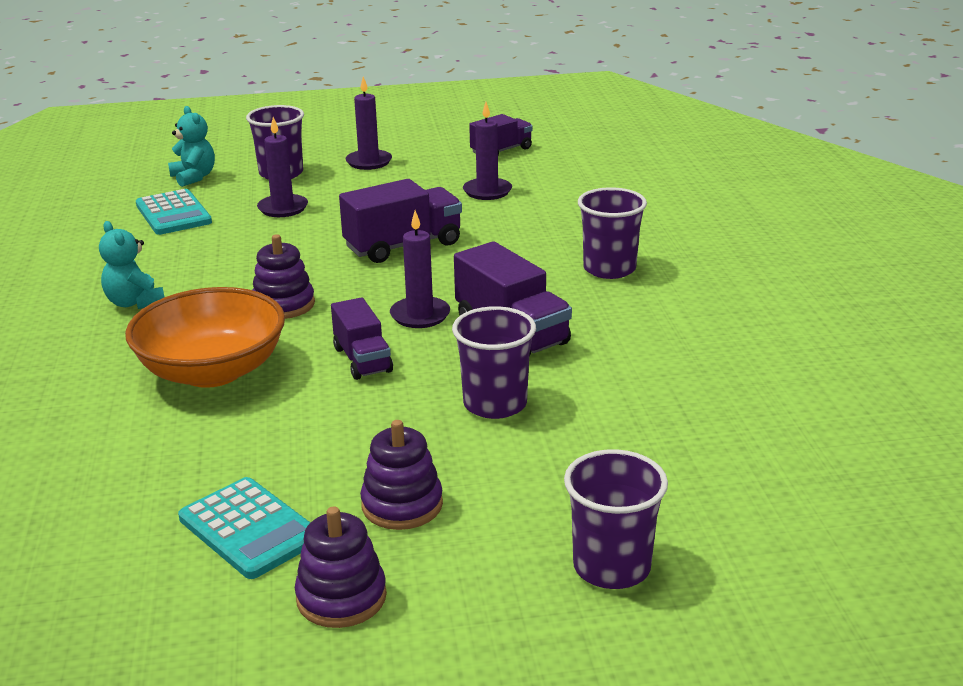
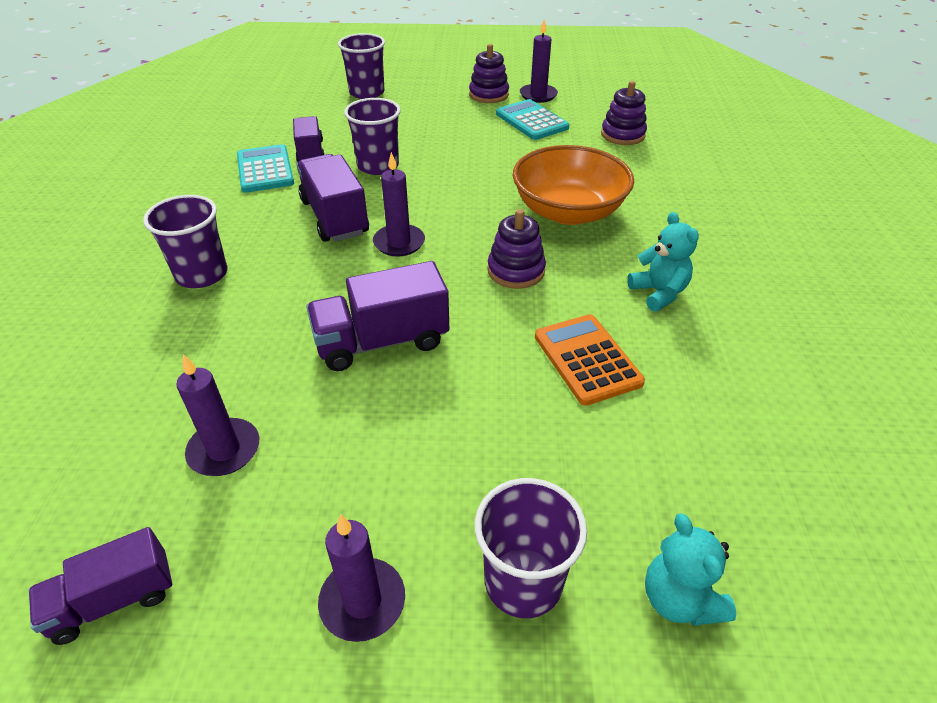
camera: 170 degrees left, 15 degrees up
(173, 214) = (676, 467): turquoise calculator -> turquoise calculator (265, 170)
(222, 253) = (587, 359): none -> orange calculator
(283, 208) = (518, 454): purple candle -> purple candle (538, 95)
(362, 360) = (456, 207): purple truck -> purple truck (310, 152)
(402, 505) = (453, 123): purple stacking toy -> purple stacking toy (622, 135)

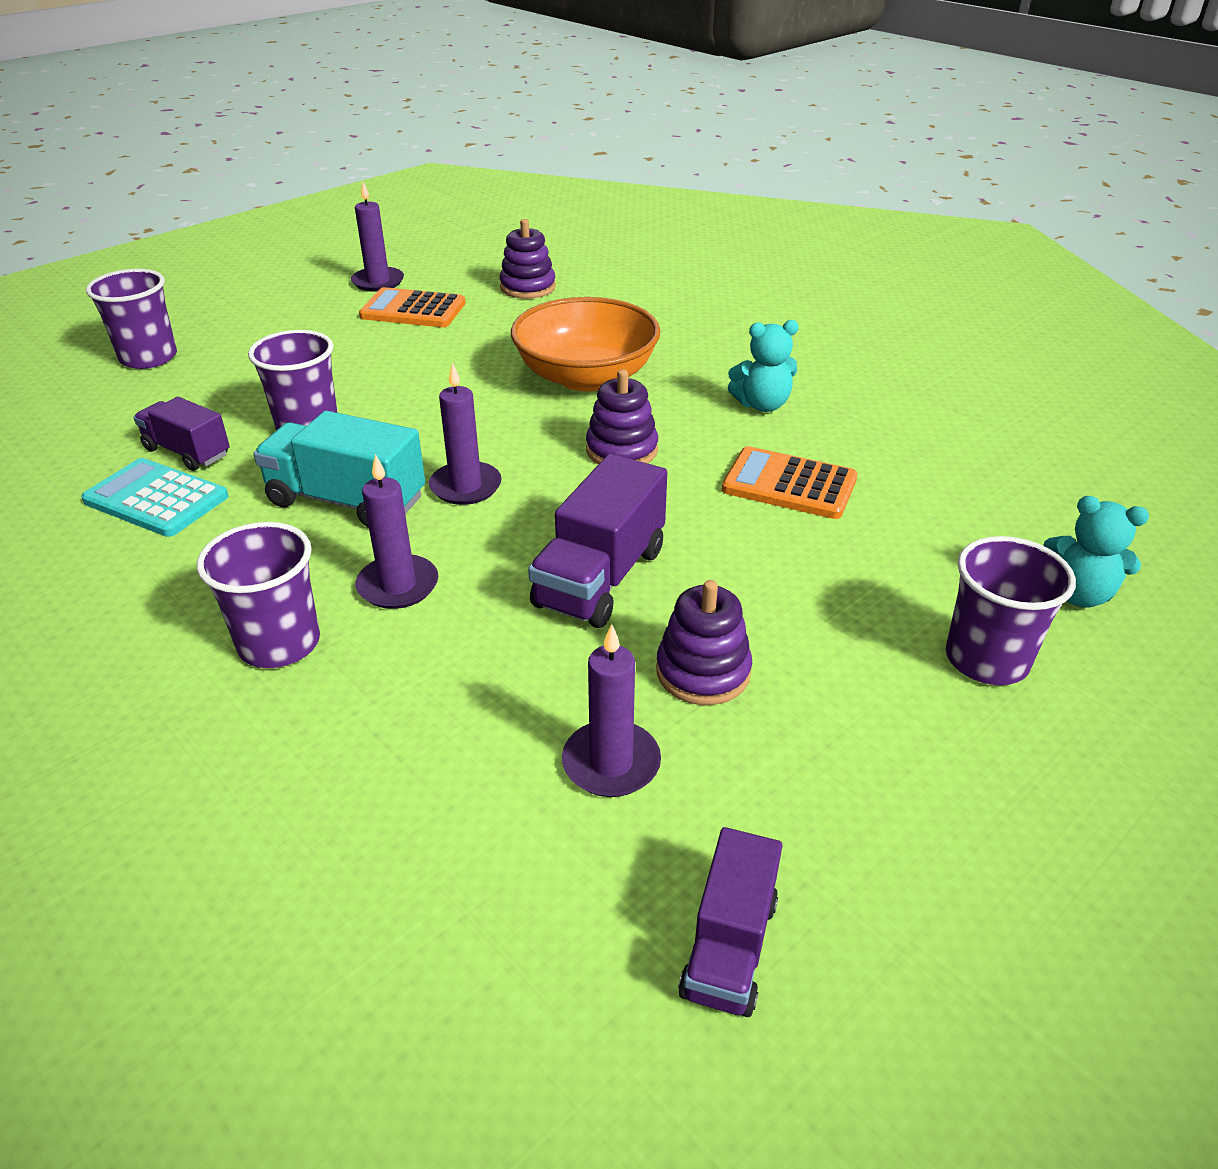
camera: 45 degrees left, 5 degrees down
(335, 217) = (347, 501): purple truck -> turquoise truck
(362, 601) = (914, 763): purple candle -> purple candle (398, 585)
(489, 95) = (318, 302): purple stacking toy -> purple stacking toy (703, 672)
(531, 121) = (413, 310): turquoise calculator -> orange calculator
(658, 293) = (762, 405): turquoise teddy bear -> turquoise teddy bear turned 150 degrees clockwise

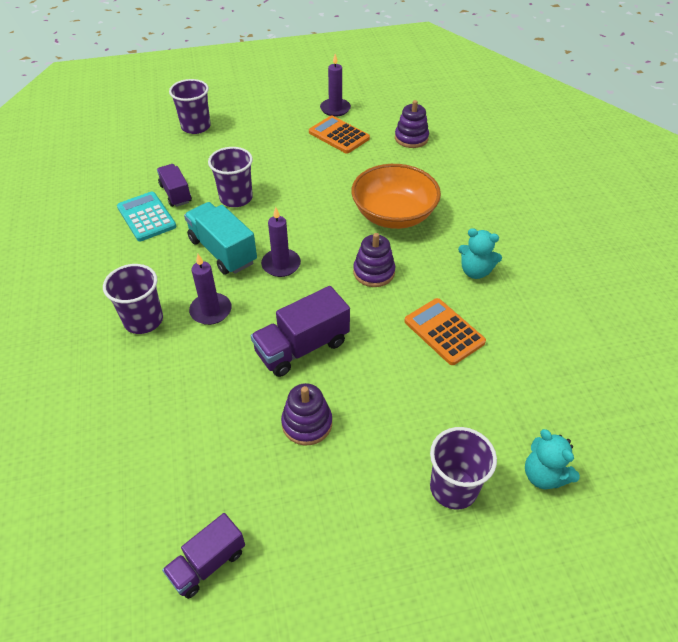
camera: 30 degrees right, 10 degrees up
(611, 763) = (229, 450): purple candle -> none

